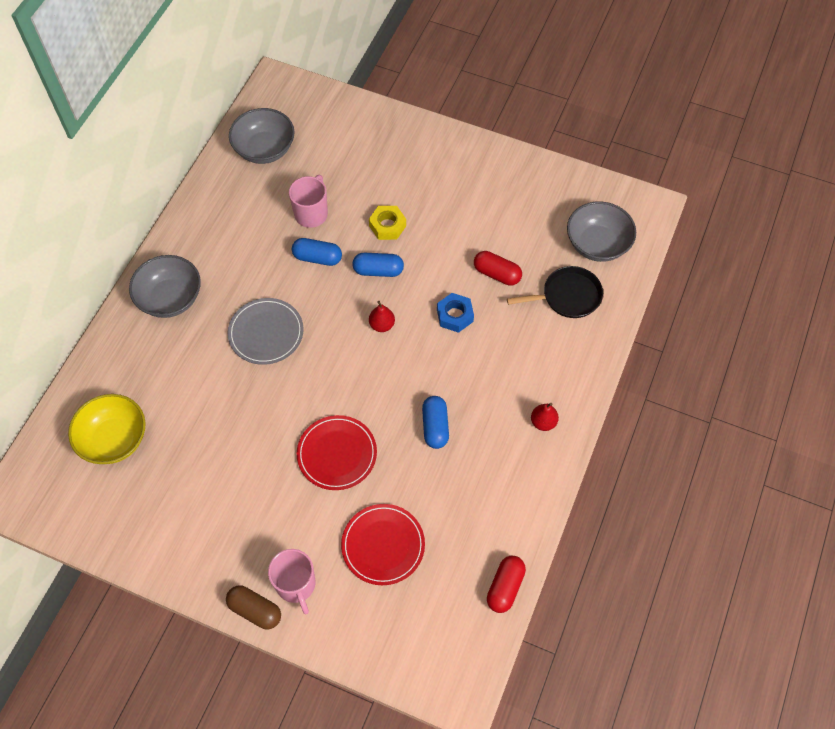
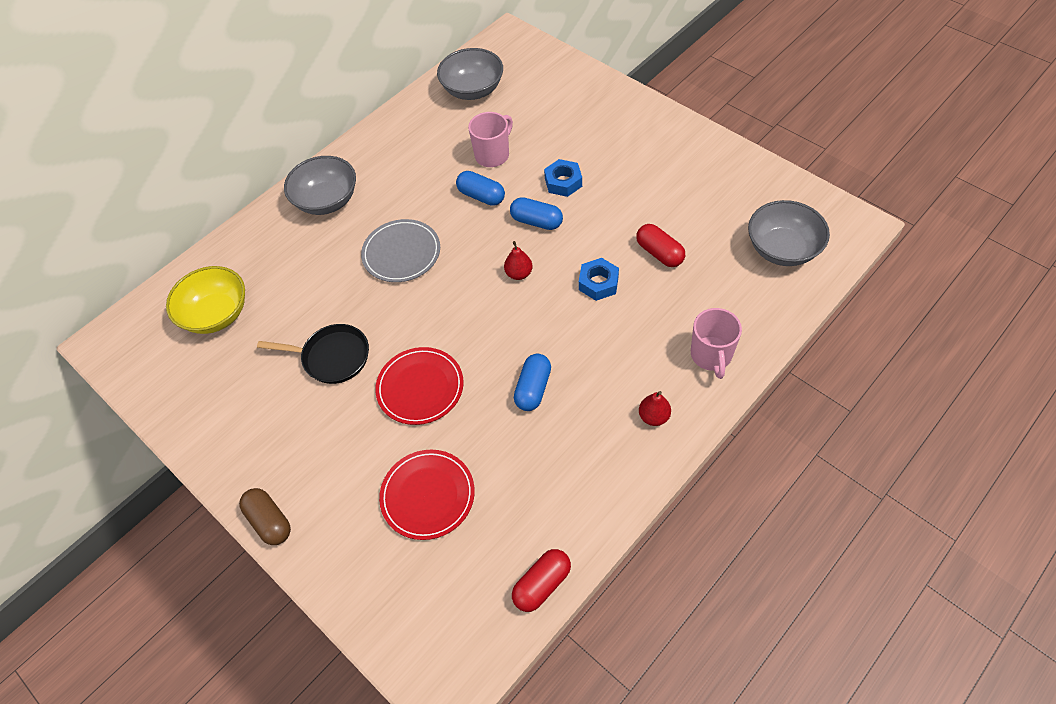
camera: 25 degrees right, 5 degrees down
(296, 585) = (321, 509): pink mug -> pink mug (711, 355)
(387, 226) = (563, 182): yellow nut -> blue nut
(567, 296) = (729, 293): black pan -> black pan (332, 357)

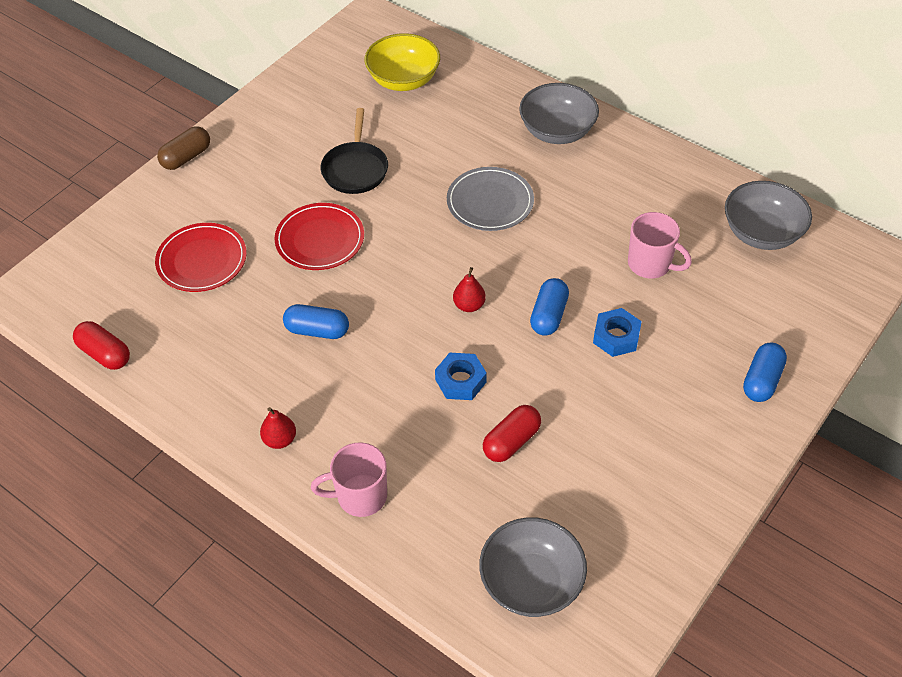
camera: 80 degrees right, 5 degrees down
(481, 196) = (582, 260): blue capsule -> blue capsule (761, 380)

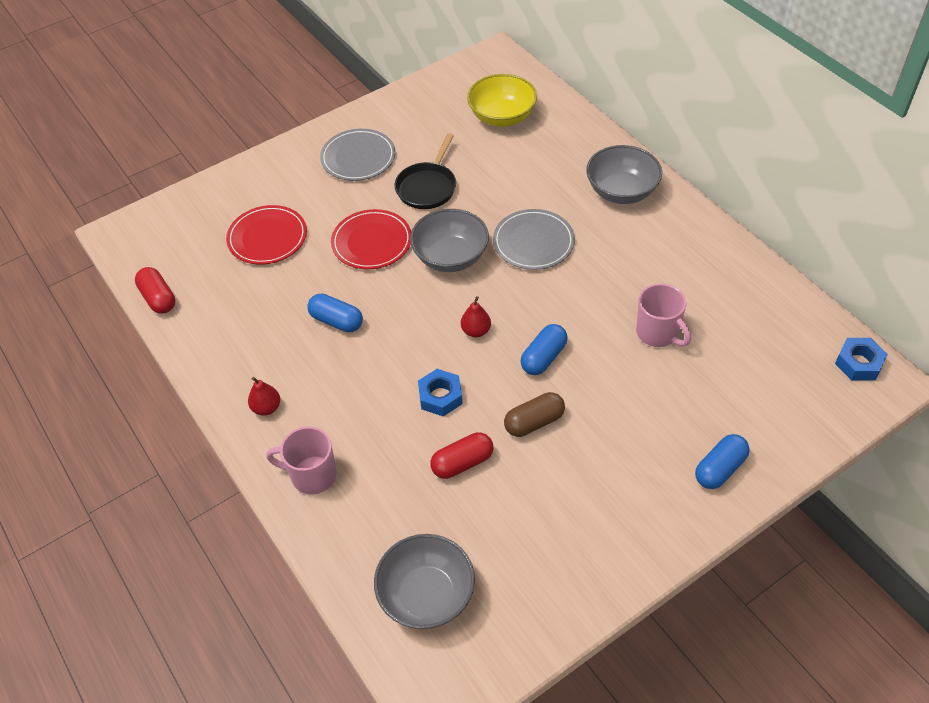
camera: 20 degrees right, 0 degrees up
(186, 157) = (291, 147): brown capsule -> brown capsule (534, 422)
(266, 153) = (358, 157): none -> grey plate
(616, 337) = (597, 392): blue nut -> blue nut (858, 363)
(761, 233) = (778, 329): grey bowl -> grey bowl (450, 257)

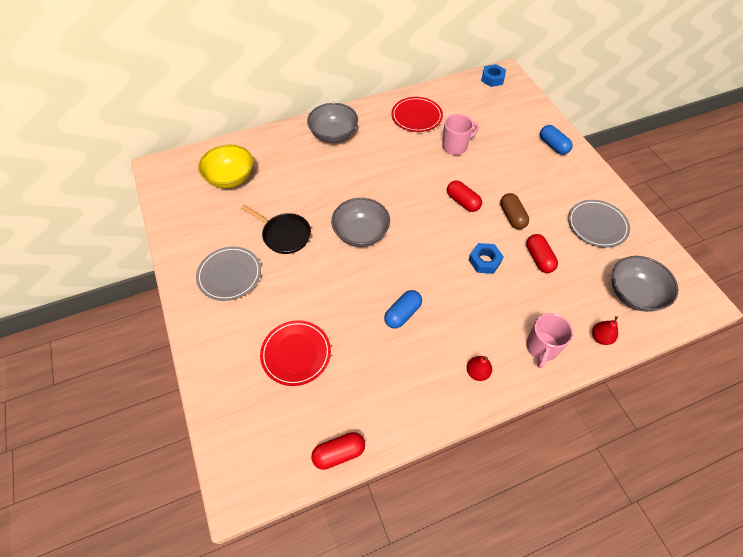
camera: 80 degrees left, 5 degrees up
(372, 242) = (329, 279): red plate -> red plate (416, 116)
(476, 331) = (432, 232): red pear -> red pear (600, 337)
(533, 242) = (362, 186): grey plate -> grey plate (597, 225)
(543, 357) = (462, 202): blue capsule -> red capsule

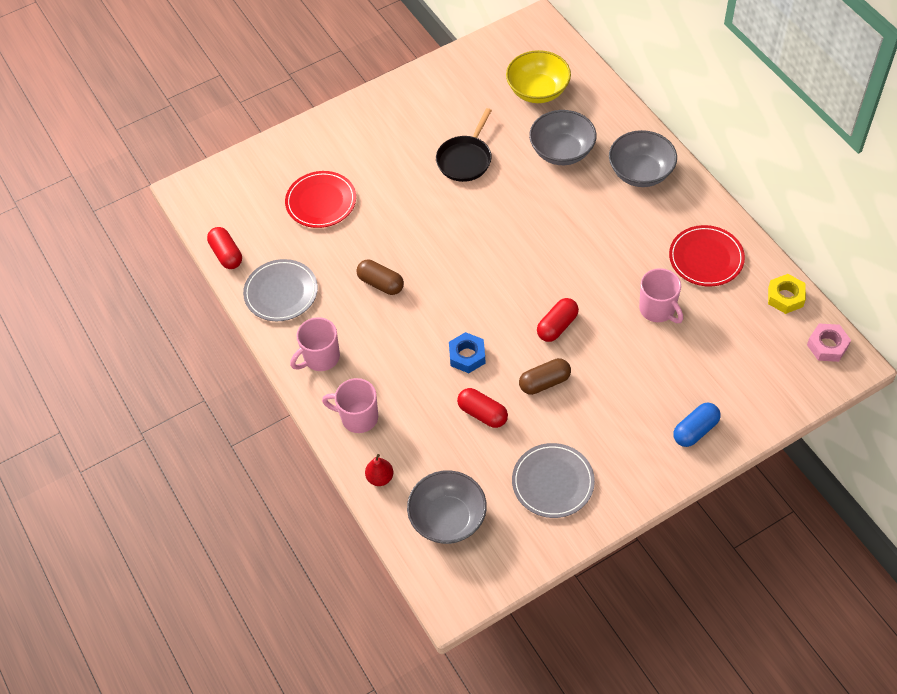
camera: 85 degrees right, 0 degrees up
(229, 275) = (403, 126): grey plate -> grey plate (281, 292)
(361, 233) = (482, 229): grey bowl -> grey bowl (562, 151)
(402, 314) = (381, 283): blue capsule -> brown capsule
(454, 88) = (785, 297): none -> yellow nut
(477, 372) = (320, 358): red pear -> pink mug
(492, 79) = (827, 346): blue nut -> pink nut
(539, 258) = (482, 414): red capsule -> red capsule turned 60 degrees clockwise

